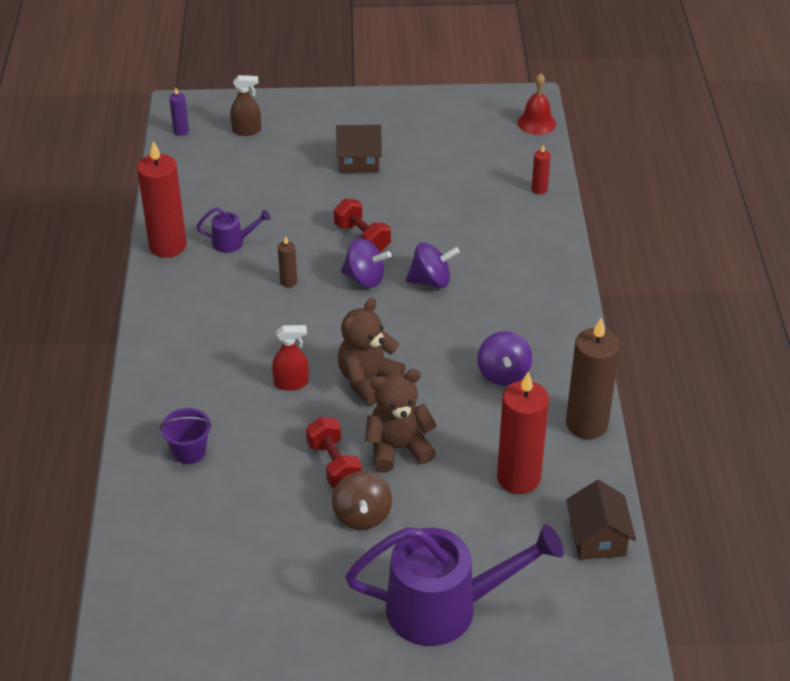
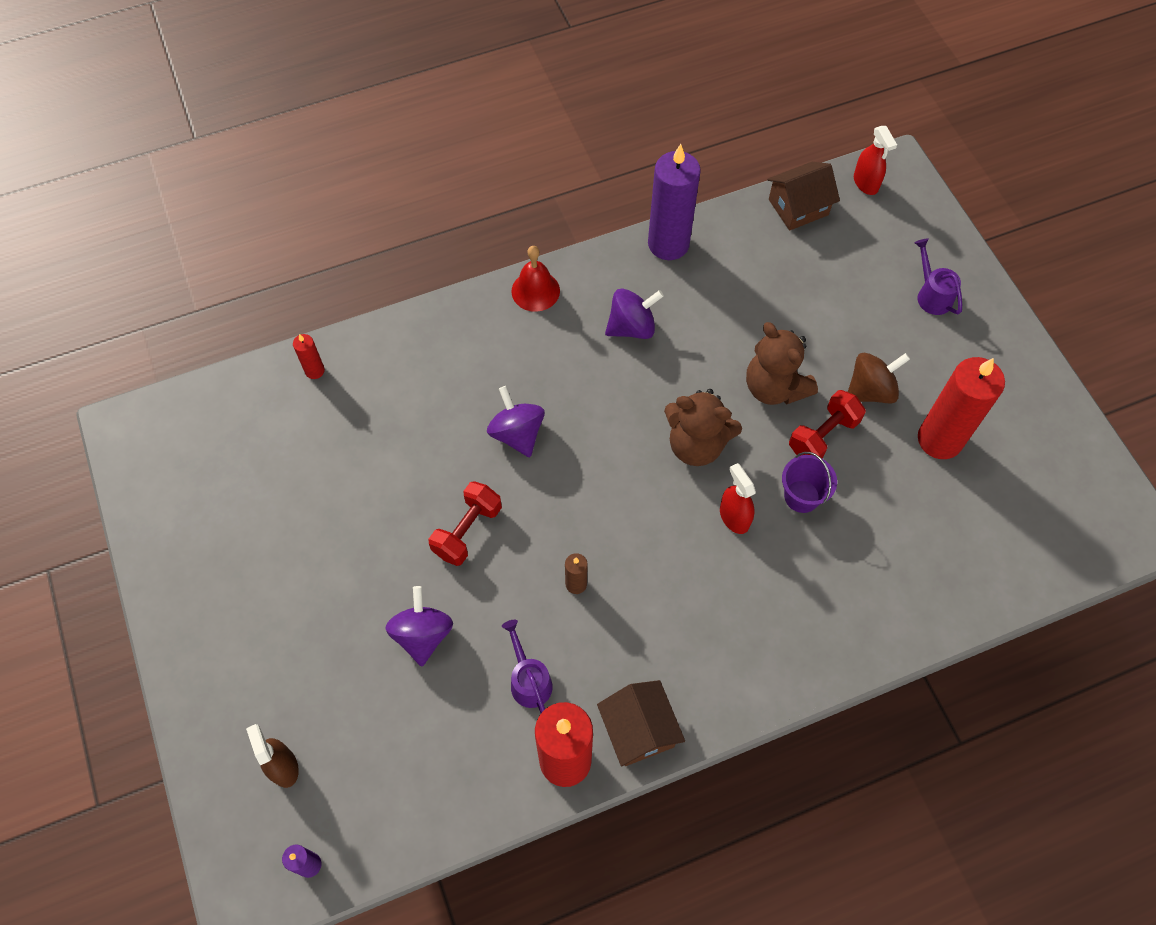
camera: 110 degrees left, 20 degrees up
(189, 451) = (875, 578): purple bucket -> purple bucket (801, 496)
(359, 161) = (315, 588): brown house -> brown house (639, 730)
(365, 278) = (538, 502): purple spinning top -> purple spinning top (422, 634)
(446, 608) = (931, 294): purple watering can -> purple watering can, size x0.44
(518, 478) = (761, 280): red candle -> red candle (939, 439)
(536, 123) = (177, 407): red bell -> red bell (535, 291)
(586, 424) = (668, 244): brown candle -> purple candle
(611, 608) = (865, 183): none -> red spray bottle

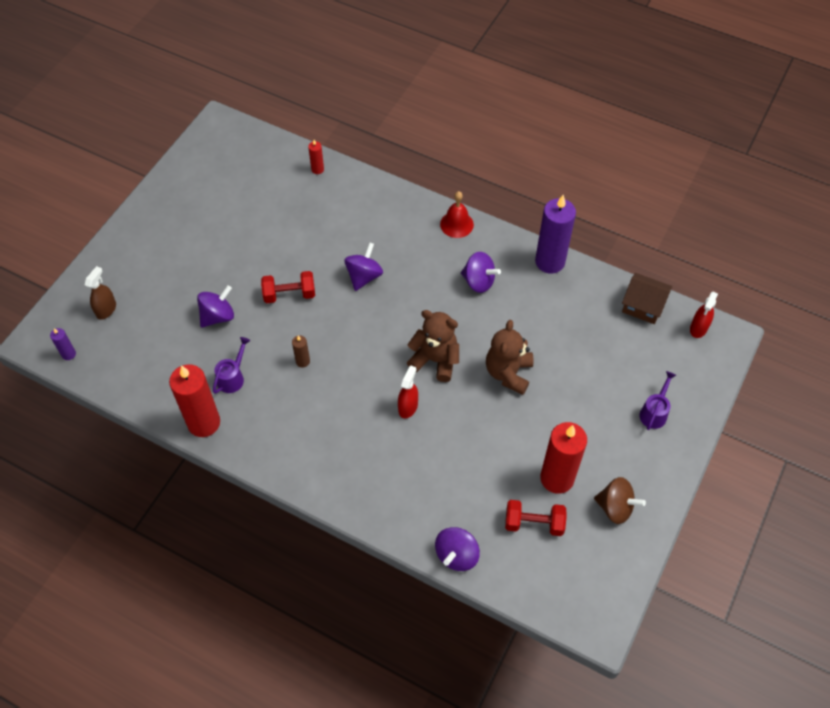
camera: 50 degrees right, 5 degrees down
(639, 730) = (247, 444): brown house -> none
(696, 445) = (435, 360): brown teddy bear -> brown teddy bear turned 135 degrees clockwise
(801, 496) = (452, 431): purple bucket -> none
(823, 436) = (500, 417): red dumbbell -> red dumbbell (534, 523)
(870, 390) = (554, 422): brown spinning top -> brown spinning top (615, 507)
(959, 606) = (456, 555): none -> purple spinning top

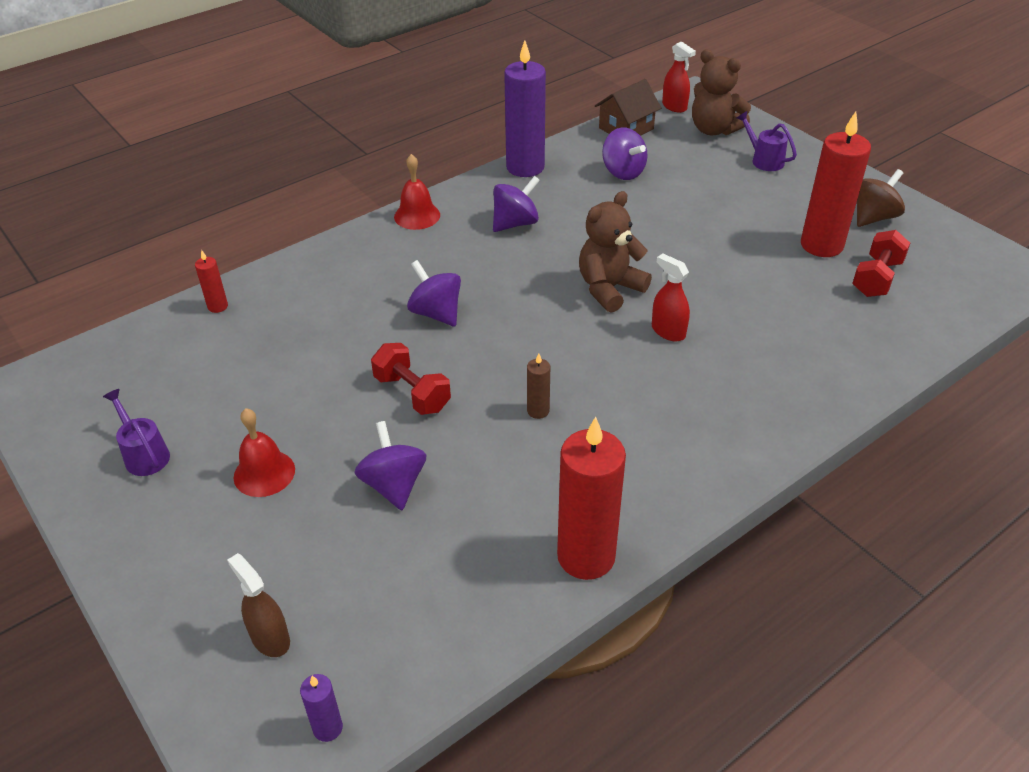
camera: 65 degrees left, 15 degrees down
(203, 256) = (264, 473): none -> red bell
(233, 377) = (520, 497): purple watering can -> purple watering can (144, 454)
(289, 294) = (412, 393): red dumbbell -> red dumbbell turned 60 degrees counterclockwise
(456, 555) = (904, 351): purple spinning top -> purple spinning top (623, 172)
(508, 373) = (661, 239): brown teddy bear -> brown teddy bear (714, 130)

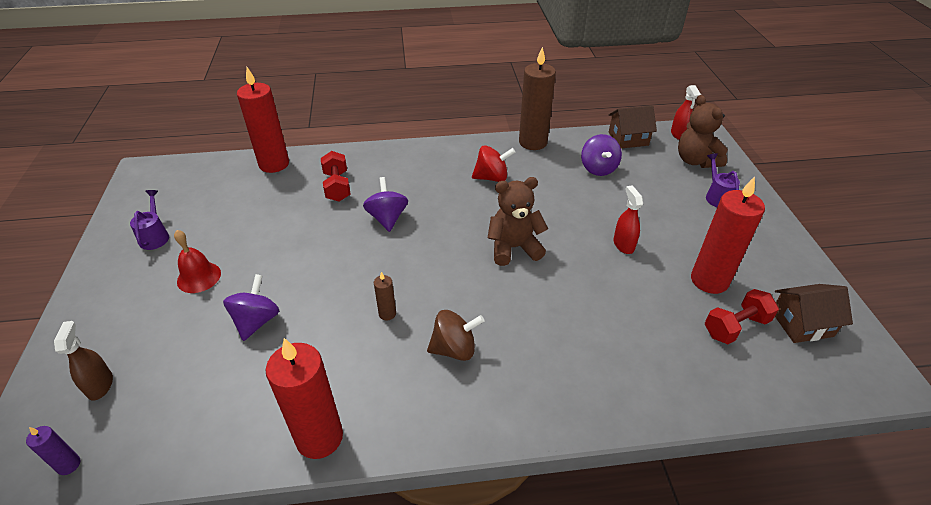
camera: 30 degrees right, 0 degrees up
(217, 306) = (274, 164): red candle -> red candle, size x2.23
(412, 393) = (324, 265): red dumbbell -> red dumbbell (337, 187)
(417, 216) = (435, 150): red bell -> none
(515, 223) = (492, 178): purple spinning top -> red spinning top
(525, 167) = (533, 142): purple candle -> brown candle
(668, 331) = (527, 297): red spray bottle -> red spray bottle (623, 245)
(873, 217) = (775, 275): brown spinning top -> brown spinning top (454, 349)
(926, 252) = (801, 323): none -> brown house

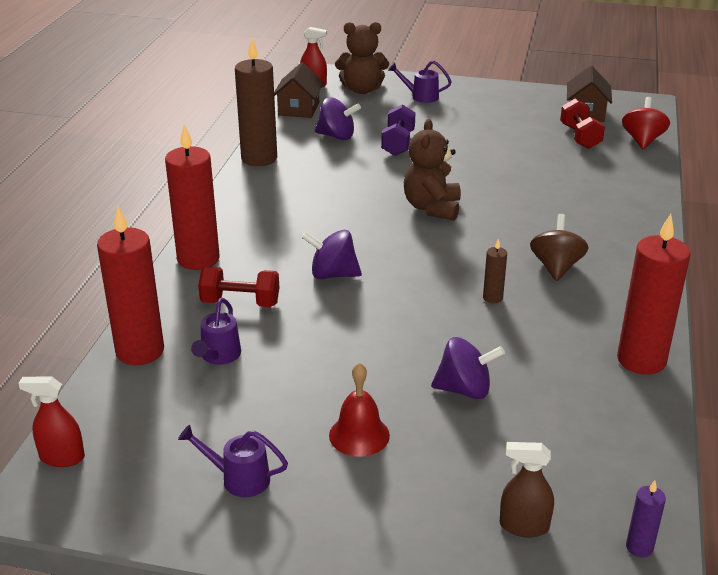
camera: 70 degrees left, 10 degrees down
(256, 321) = (464, 389): purple spinning top -> purple spinning top turned 150 degrees clockwise
(275, 194) = (218, 356): none -> purple watering can
(492, 178) = (306, 196): red spinning top -> red spinning top (642, 140)
(613, 204) = (398, 143): none -> purple dumbbell
(623, 245) = (460, 154): red spray bottle -> red spray bottle (62, 457)
(709, 280) = (524, 131): red candle -> red candle (198, 259)

